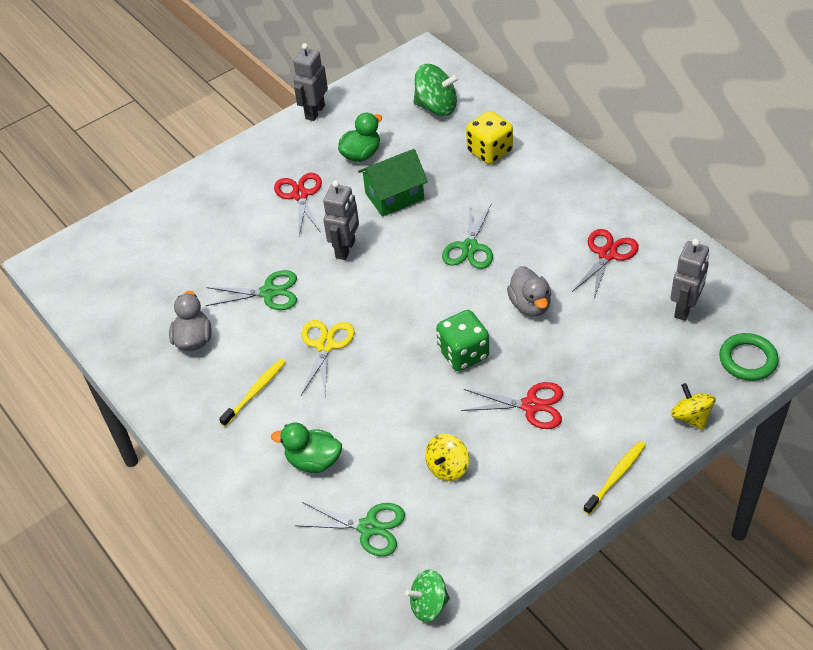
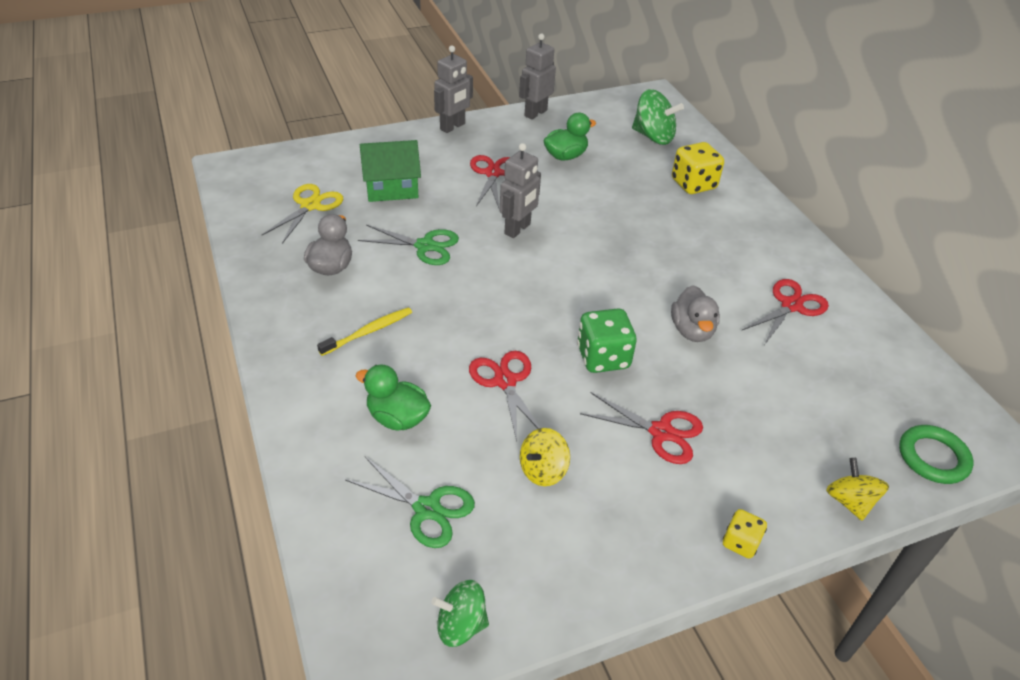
camera: 10 degrees right, 5 degrees down
(325, 345) = (460, 309): yellow scissors -> yellow scissors (310, 206)
(389, 401) = (505, 381): none -> red scissors
(394, 196) = (584, 197): green house -> green house (391, 188)
(469, 247) = (644, 260): green scissors -> none
(616, 476) = (740, 542): yellow toothbrush -> yellow dice
(685, 309) = (867, 382): grey robot -> grey robot (453, 127)

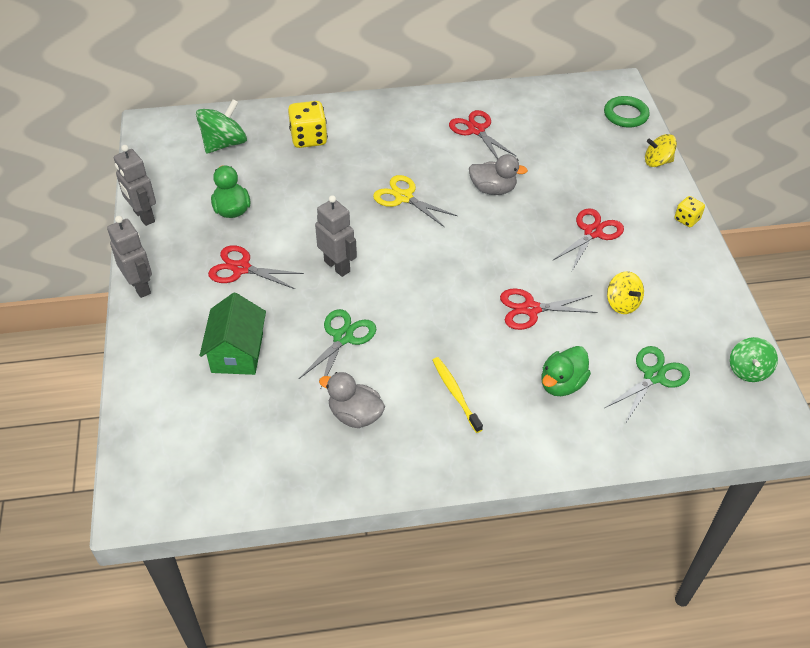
camera: 75 degrees left, 5 degrees up
(310, 206) = (245, 426): yellow scissors -> yellow scissors (404, 197)
(603, 357) = (513, 246): green dice -> none

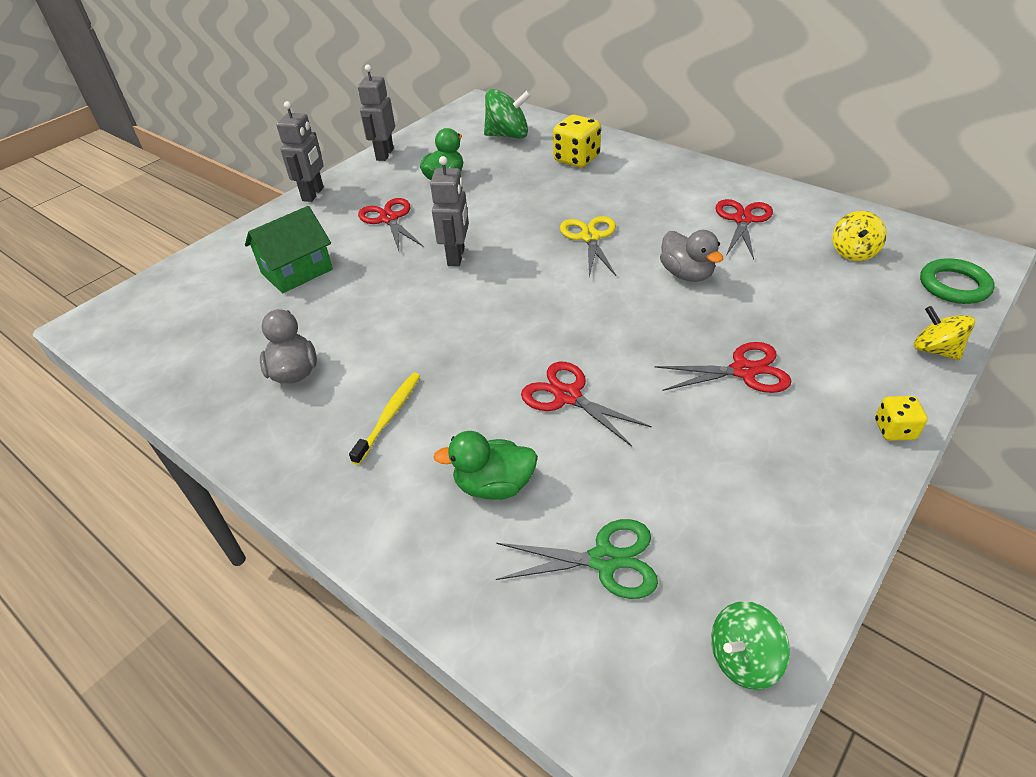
camera: 50 degrees right, 5 degrees down
(343, 337) = (378, 309): green scissors -> none
(622, 303) = (677, 459): yellow spinning top -> yellow spinning top (853, 252)

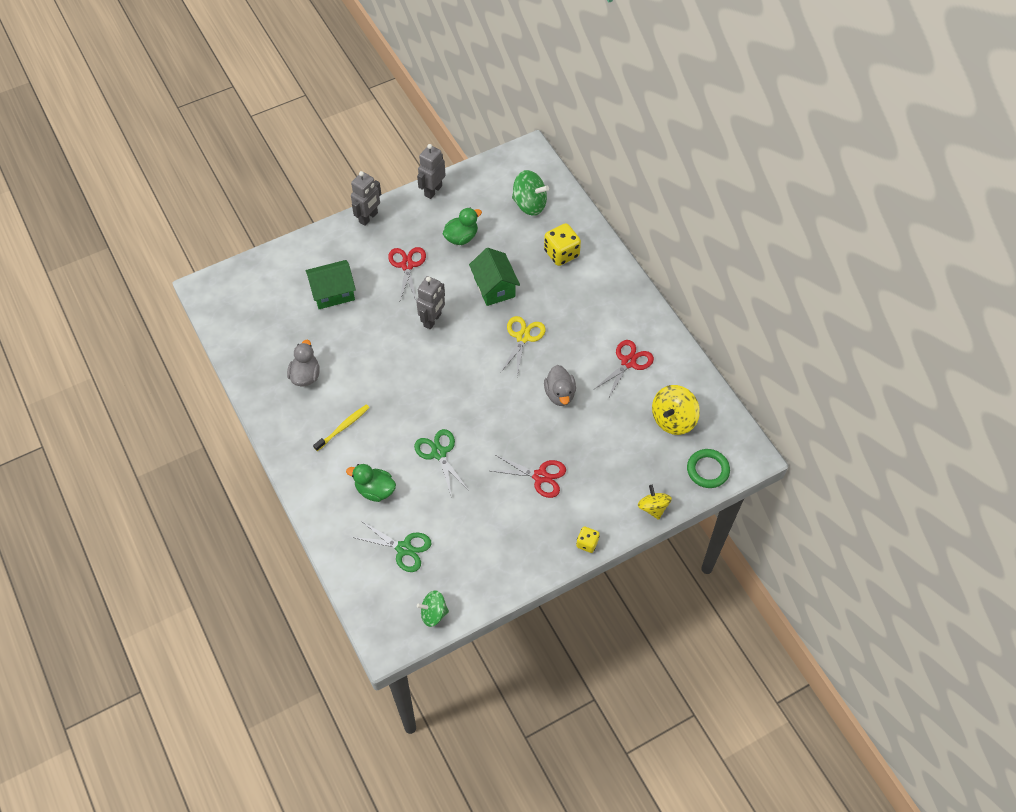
camera: 20 degrees right, 15 degrees up
(517, 206) = (494, 287): none -> green house
(568, 396) = (439, 453): red scissors -> green scissors
(853, 252) = (673, 419): yellow spinning top -> yellow spinning top, size x1.52

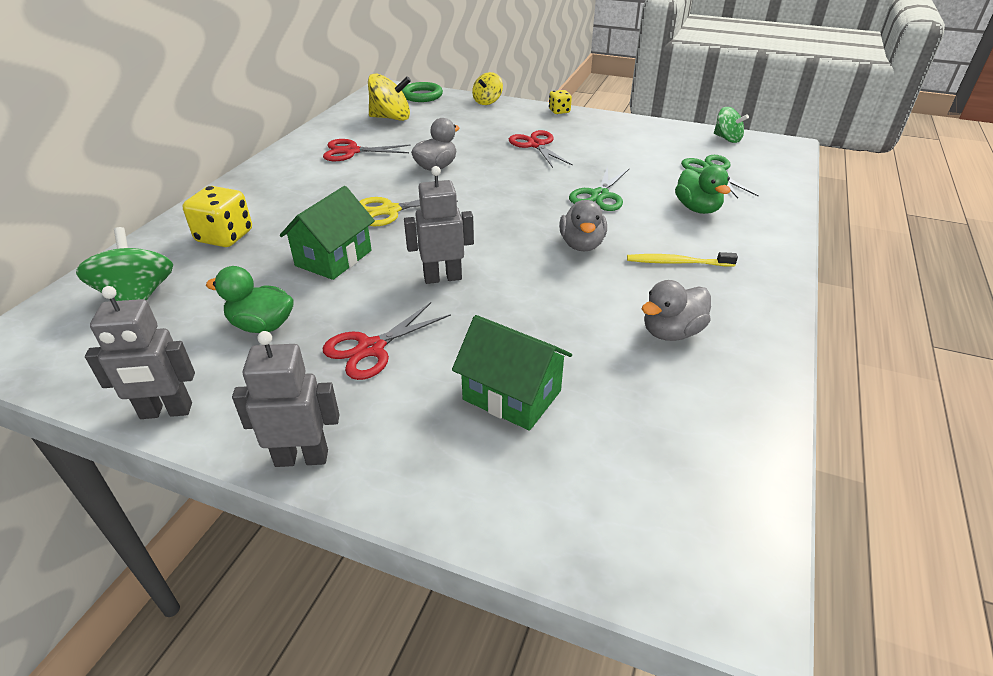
camera: 130 degrees left, 20 degrees down
(400, 399) = (581, 245): none -> grey duck

